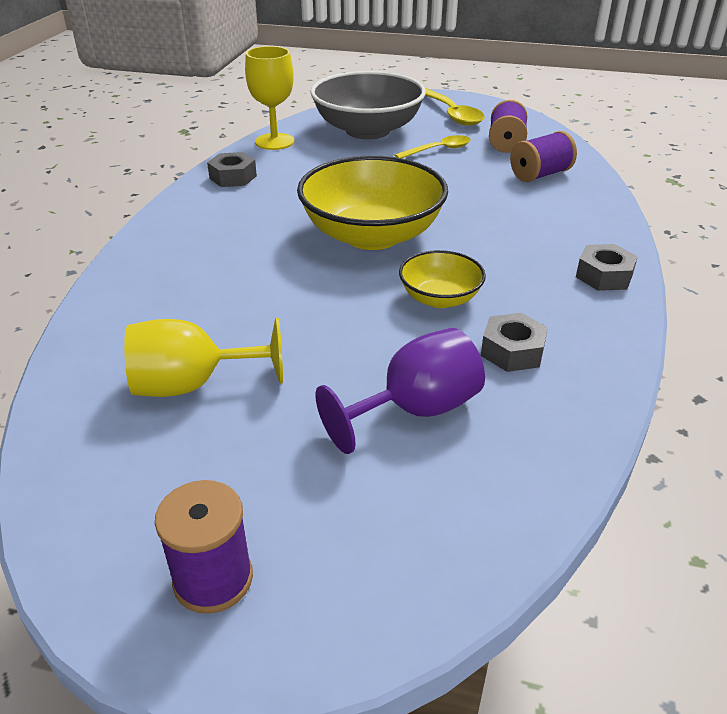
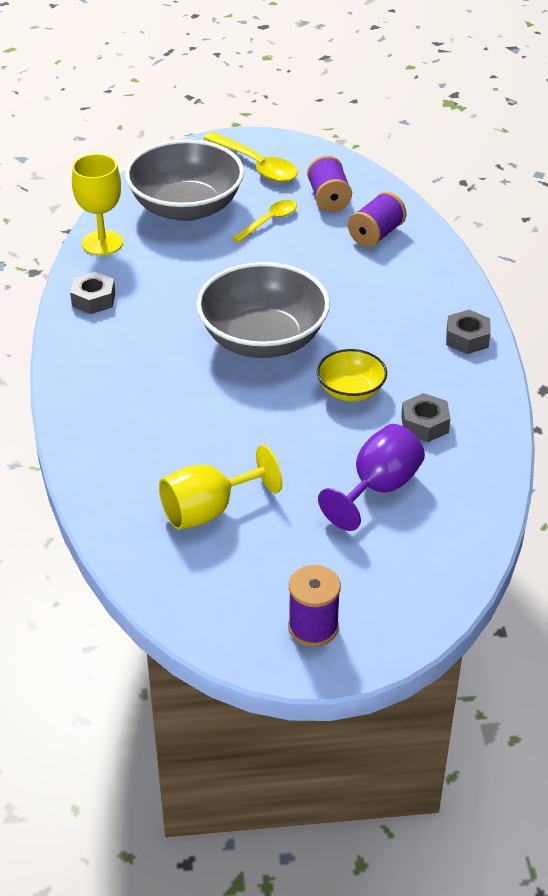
camera: 20 degrees left, 5 degrees up
(372, 235) = (263, 339): yellow bowl -> grey bowl

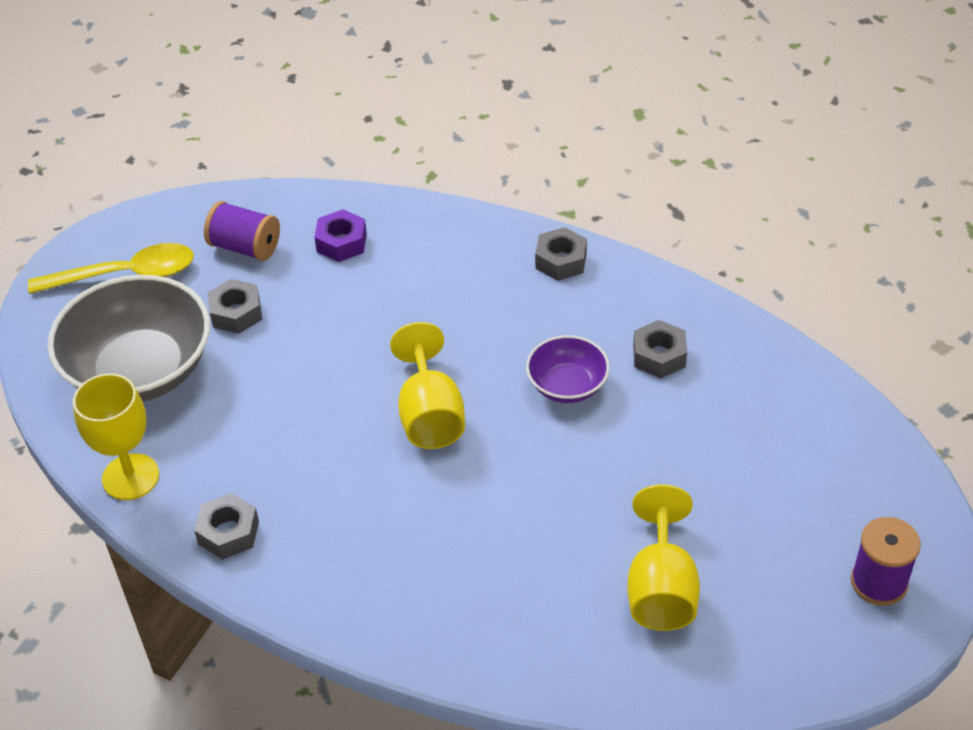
camera: 55 degrees left, 5 degrees up
(263, 339) = (430, 415): grey bowl -> yellow goblet
(269, 221) = (236, 313): yellow spoon -> grey nut
(351, 390) = (567, 385): yellow bowl -> purple bowl
(376, 235) = (341, 242): purple spool -> purple nut
(378, 488) = (723, 436): purple goblet -> none

